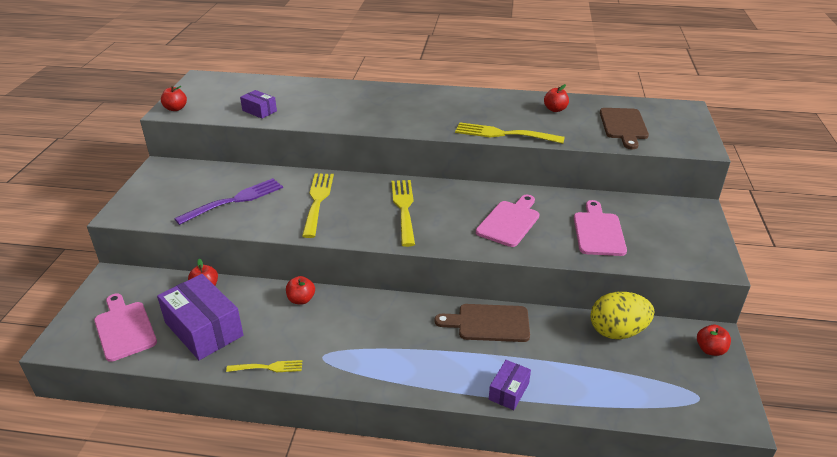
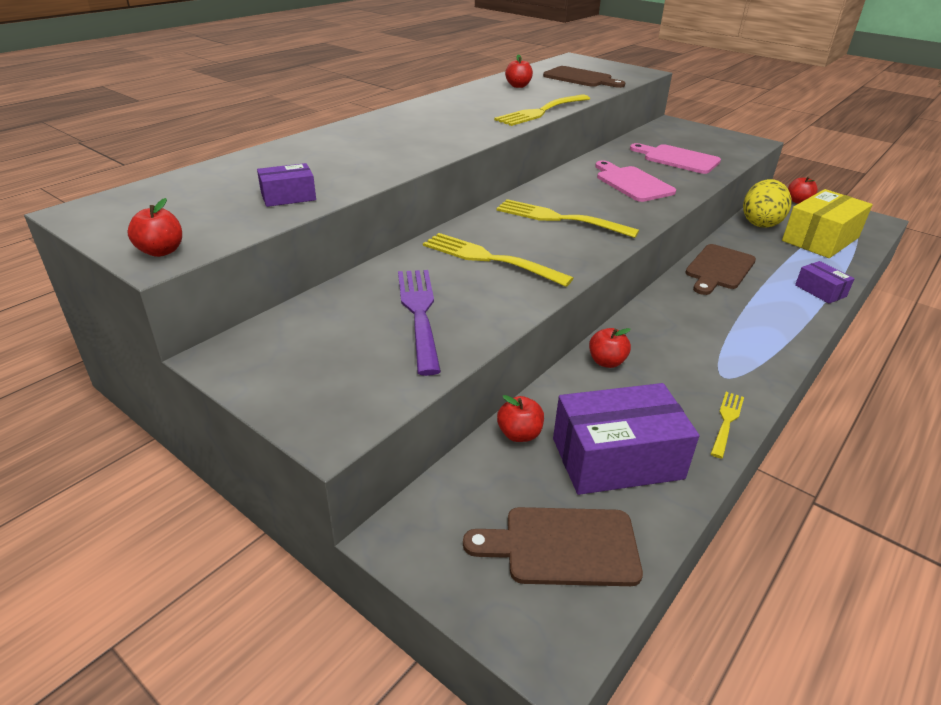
camera: 60 degrees left, 0 degrees up
(124, 328) = (563, 546): pink cutting board -> brown cutting board
(627, 378) = (820, 239): none -> yellow box

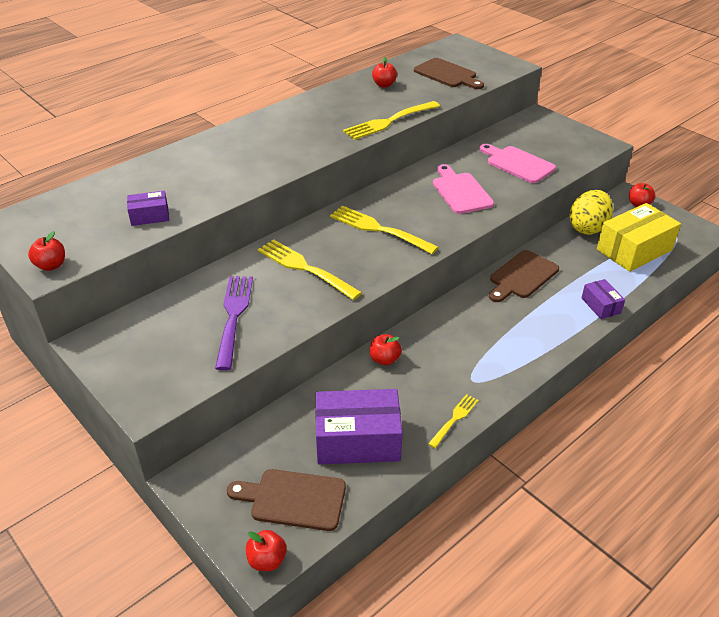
camera: 10 degrees right, 5 degrees up
(519, 434) = (294, 414): red apple -> red apple (267, 560)

